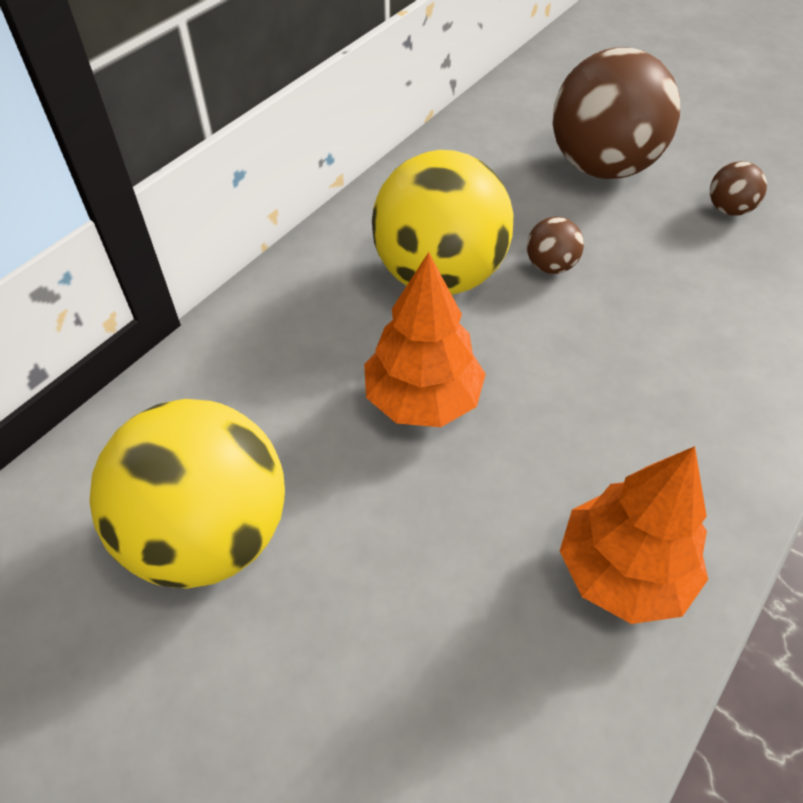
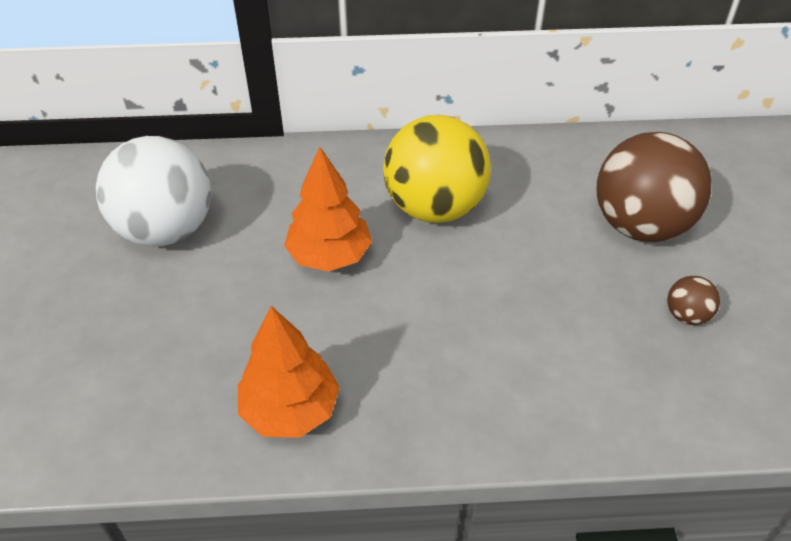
camera: 50 degrees right, 5 degrees down
(209, 534) = (166, 230): yellow ball -> white ball
(550, 266) = (504, 252): brown ball -> none

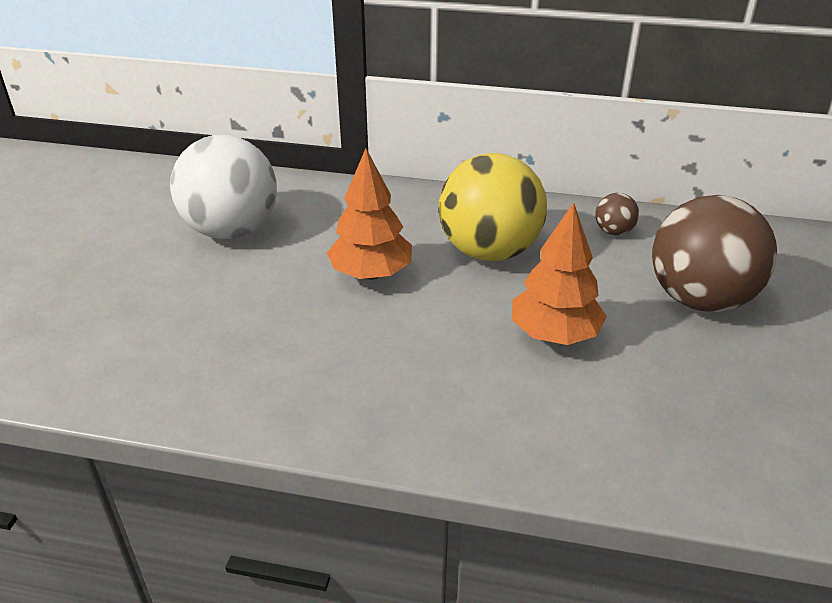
camera: 15 degrees right, 10 degrees down
(290, 409) = (281, 390): orange tree -> orange tree (554, 334)
(686, 315) = (725, 386): brown ball -> brown ball (613, 231)

